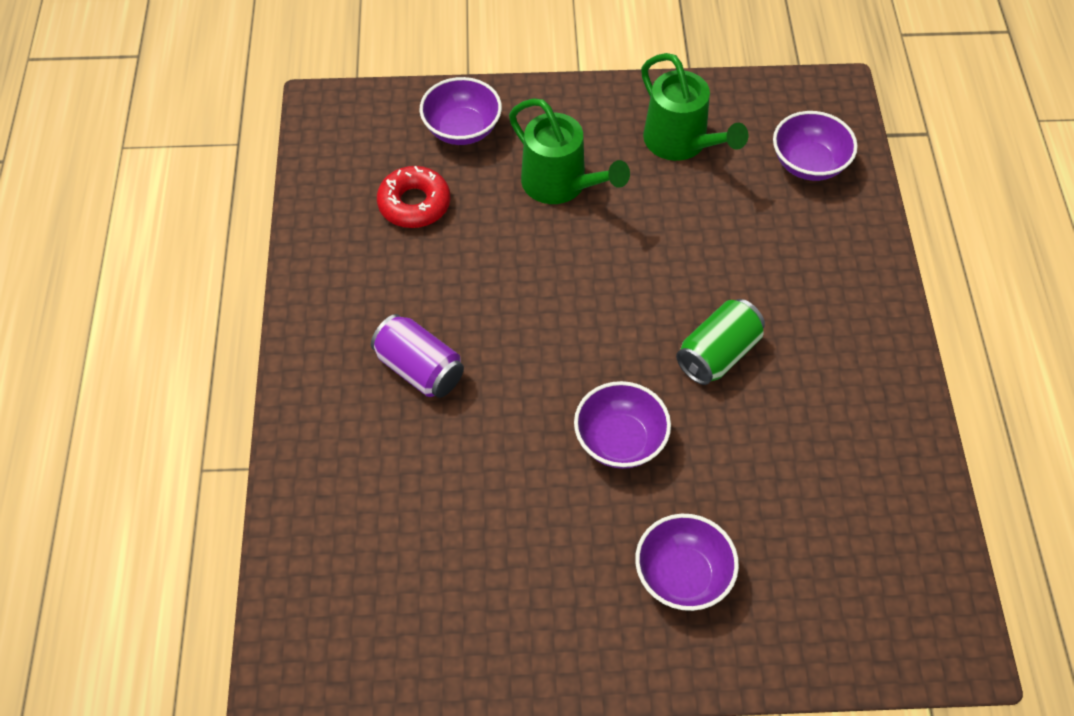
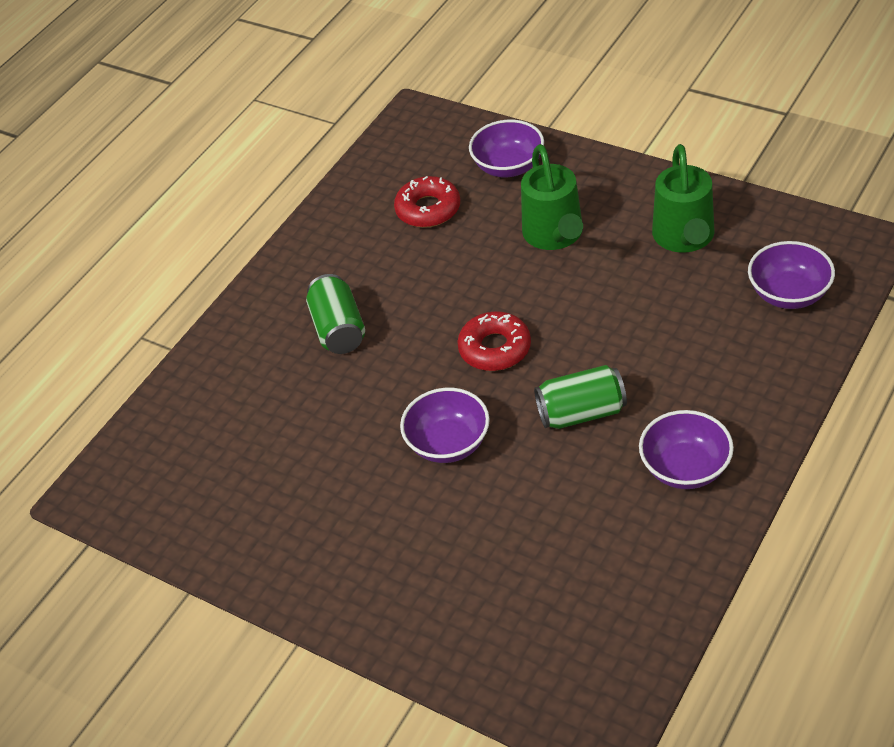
camera: 40 degrees right, 10 degrees down
(419, 369) = (338, 329): purple can -> green can
(590, 324) = (495, 348): none -> red donut
(682, 576) = (417, 563): purple bowl -> purple bowl (685, 468)

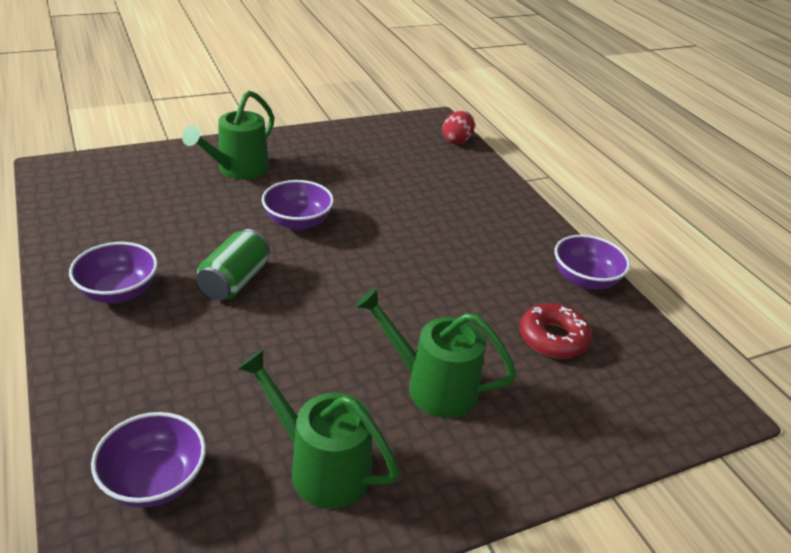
camera: 115 degrees right, 10 degrees down
(131, 444) = (457, 140): none -> red egg
(338, 329) = (460, 234): green can -> none
(409, 568) = (237, 170): none -> green watering can
(495, 348) = (349, 282): red donut -> none
(508, 166) = (567, 420): purple bowl -> purple bowl (584, 280)

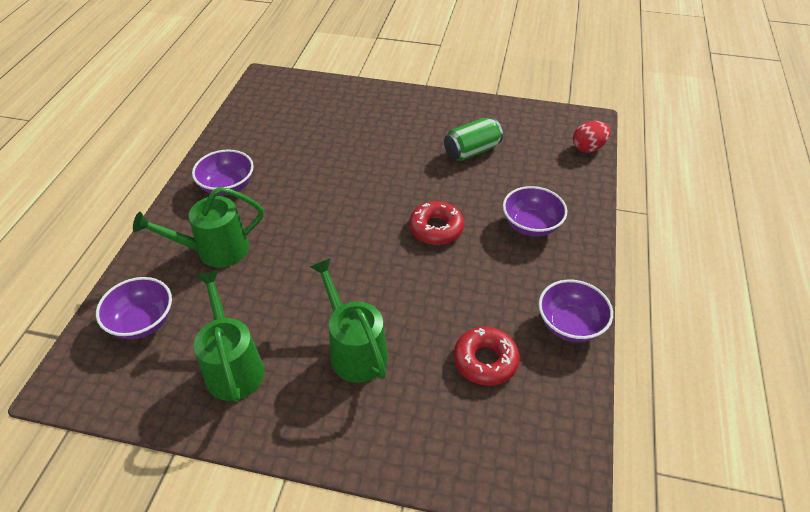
camera: 40 degrees right, 10 degrees up
(234, 281) = (300, 208): green can -> green can (471, 151)
(237, 170) = (381, 118): green watering can -> green watering can (214, 251)
(298, 222) = (384, 177): purple bowl -> purple bowl (531, 225)
(396, 248) = (436, 228): none -> red donut

